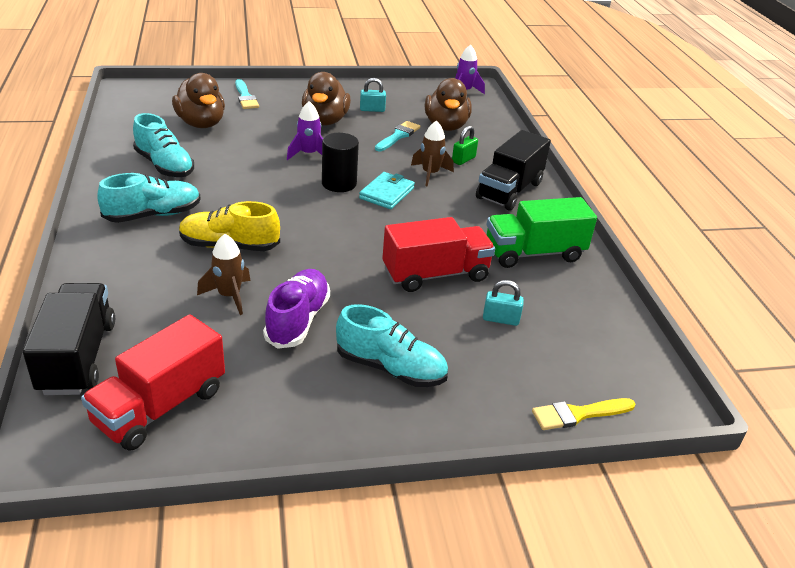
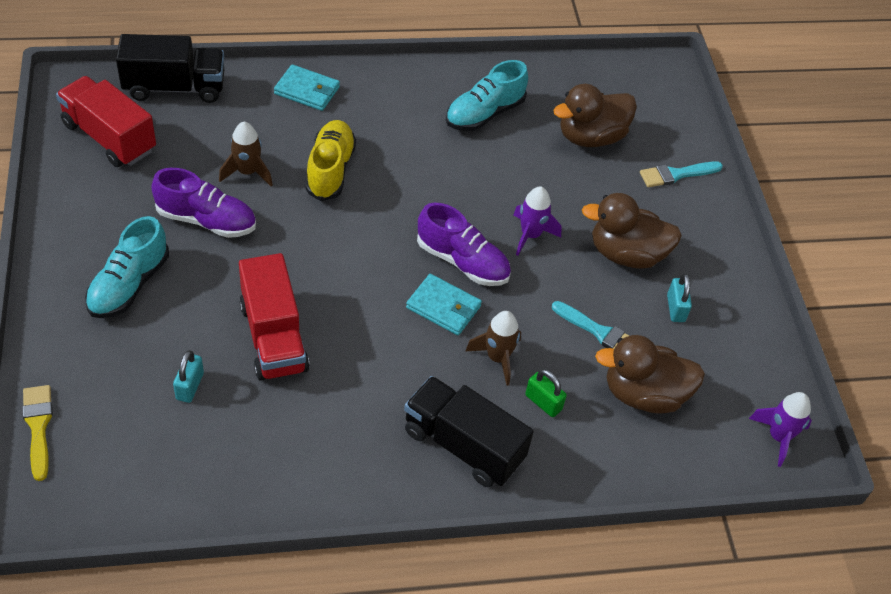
camera: 90 degrees right, 15 degrees up
(109, 260) = (307, 90): none -> turquoise wallet
(153, 215) = (385, 112): turquoise shoe -> none
(339, 183) = (462, 262): black cylinder -> purple shoe
(534, 253) = (313, 445): green truck -> none

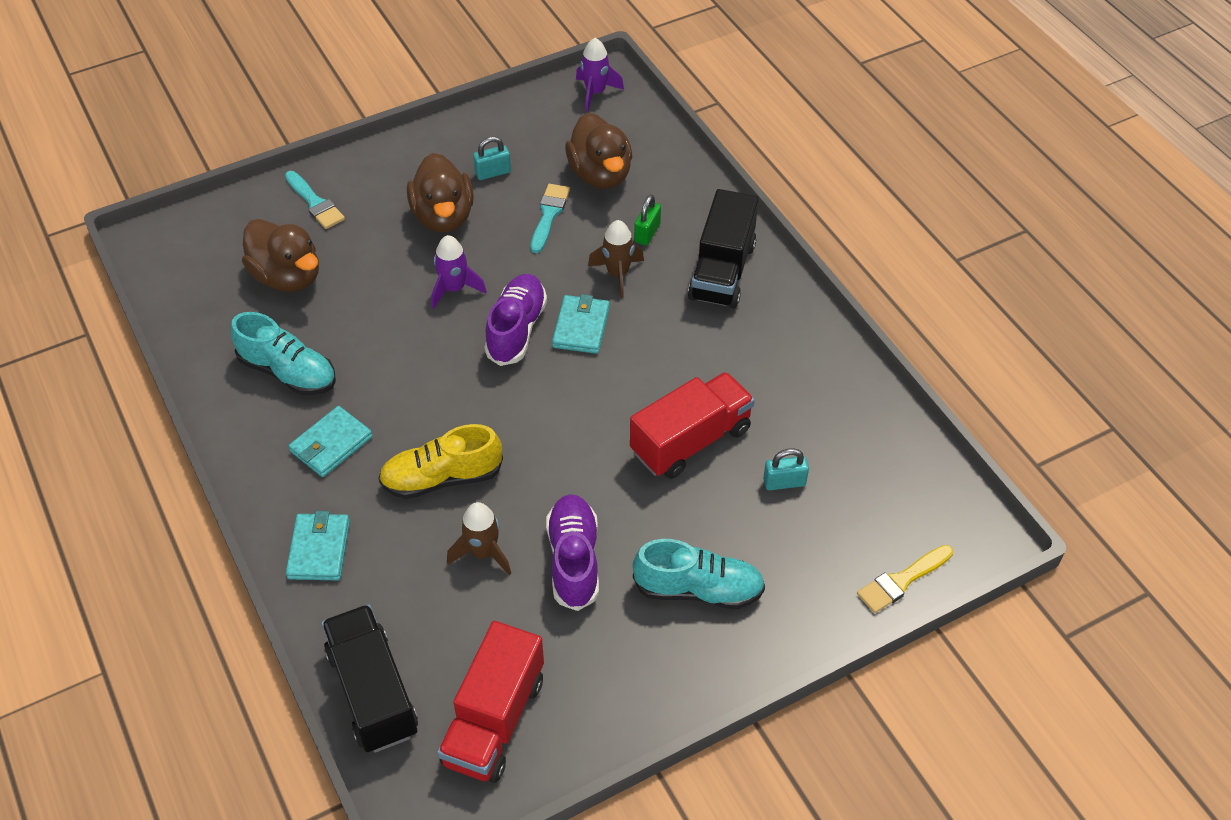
camera: 105 degrees left, 0 degrees up
(399, 119) = (331, 444): none -> turquoise wallet

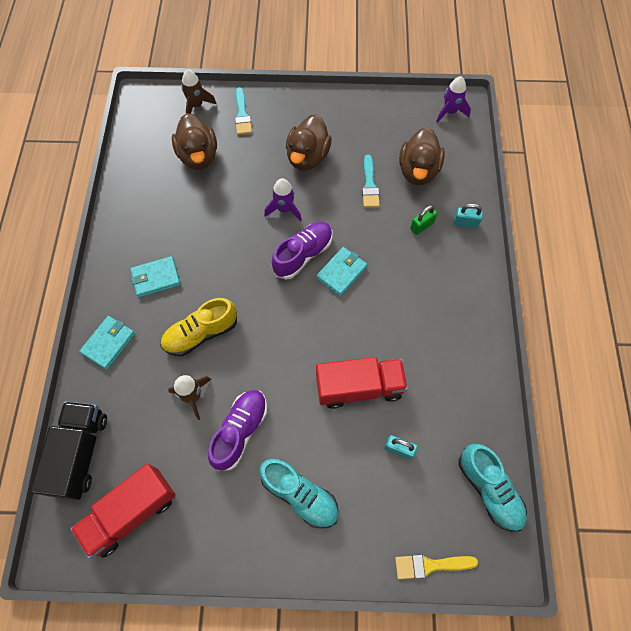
camera: 30 degrees right, 15 degrees up
(288, 372) = (162, 219): turquoise shoe -> turquoise shoe (489, 489)
(442, 478) = (201, 333): yellow shoe -> yellow shoe turned 45 degrees counterclockwise
(493, 172) = (354, 140): turquoise padlock -> turquoise padlock (465, 223)
(549, 215) = (369, 185): turquoise brush -> turquoise brush turned 135 degrees clockwise
(618, 274) = (386, 246): brown rocket -> brown rocket (197, 105)
(722, 271) = (452, 276): black truck -> none

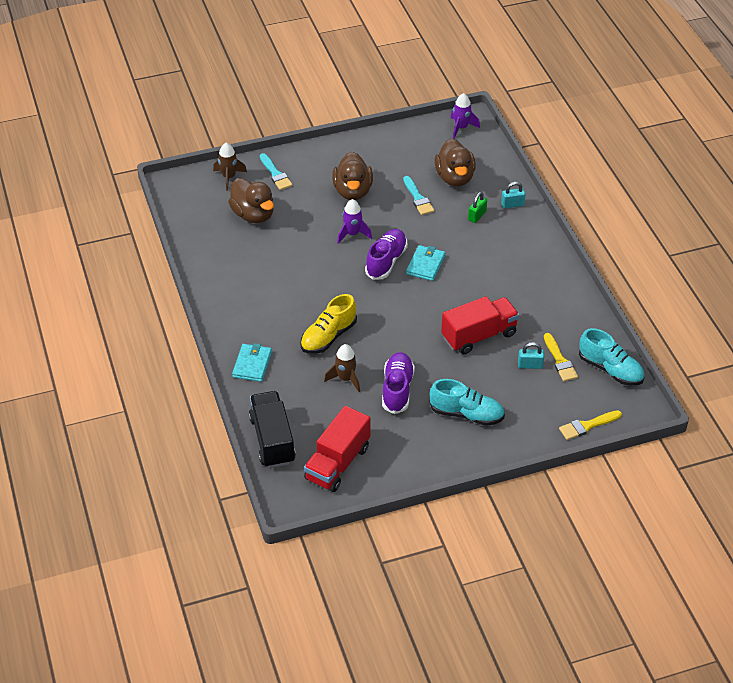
camera: 20 degrees left, 20 degrees down
(156, 278) = (266, 310): turquoise wallet -> none
(435, 454) = (560, 360): none -> yellow brush

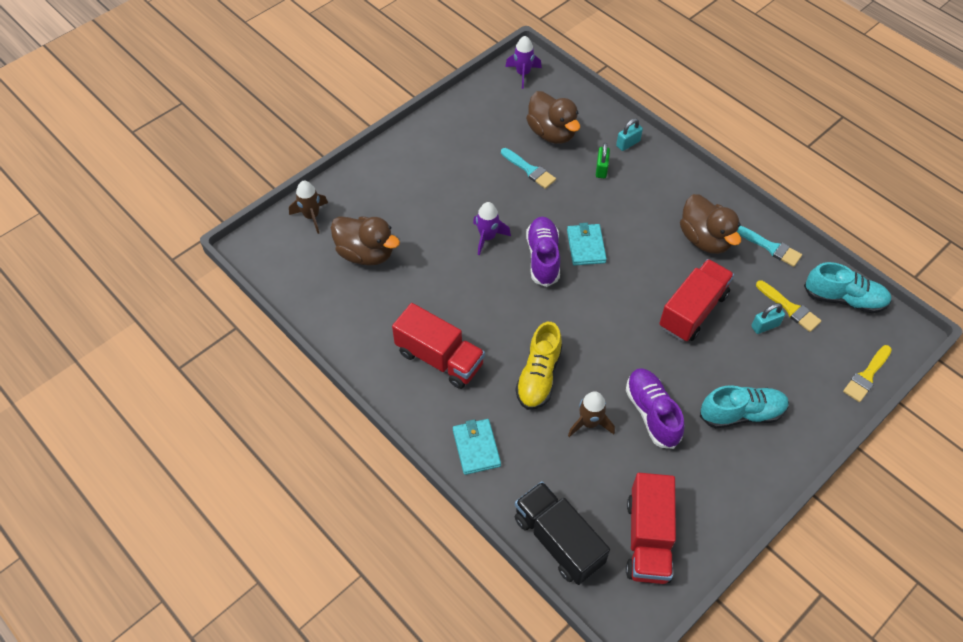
camera: 25 degrees left, 10 degrees up
(263, 300) = (439, 358): none -> red truck
(275, 174) = (361, 194): turquoise brush -> turquoise brush (770, 247)
(353, 191) = (457, 186): brown duck -> brown duck (705, 239)

